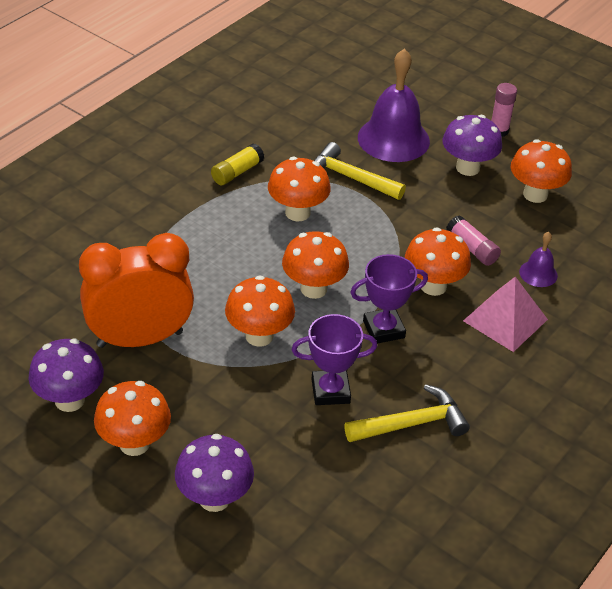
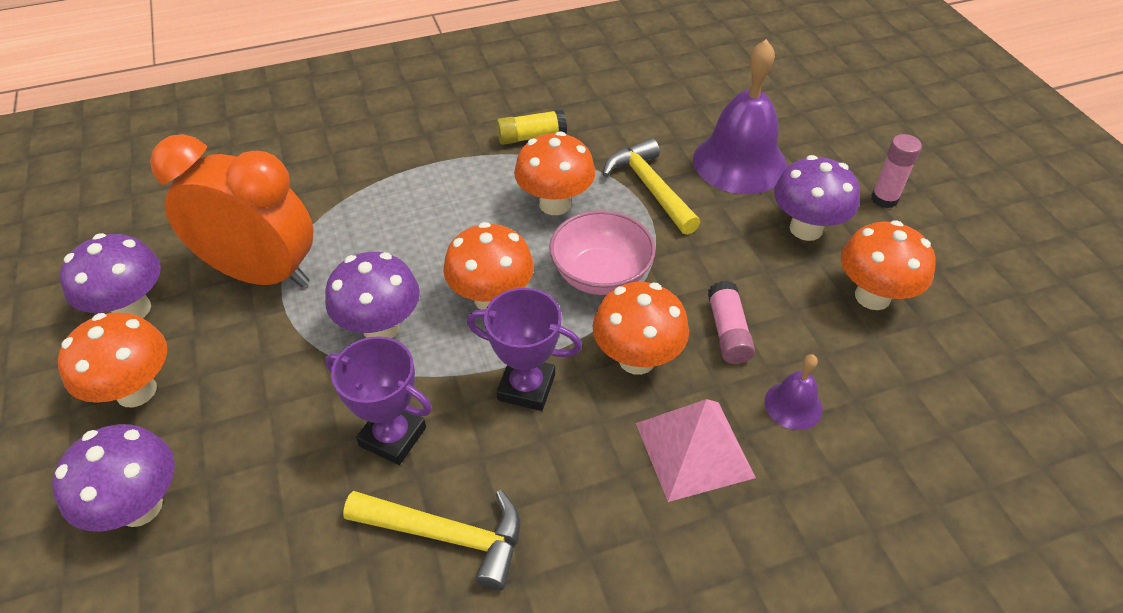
camera: 35 degrees right, 5 degrees up
(259, 336) = (381, 328): orange mushroom -> purple mushroom
(368, 246) = (600, 275): none -> pink bowl

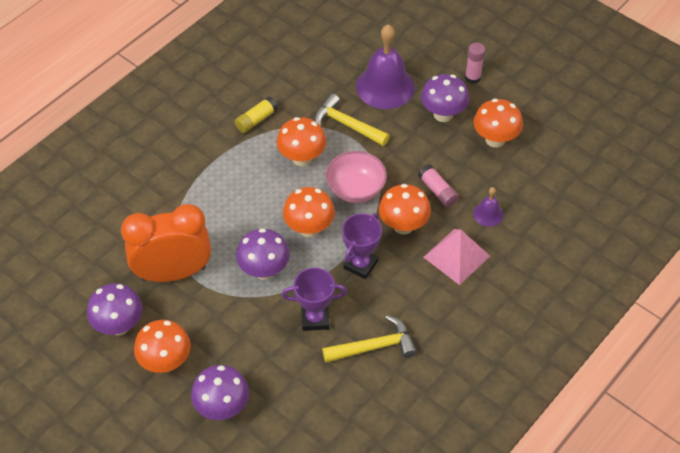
camera: 30 degrees left, 5 degrees up
(526, 387) = (360, 265): purple trophy -> purple trophy turned 45 degrees counterclockwise

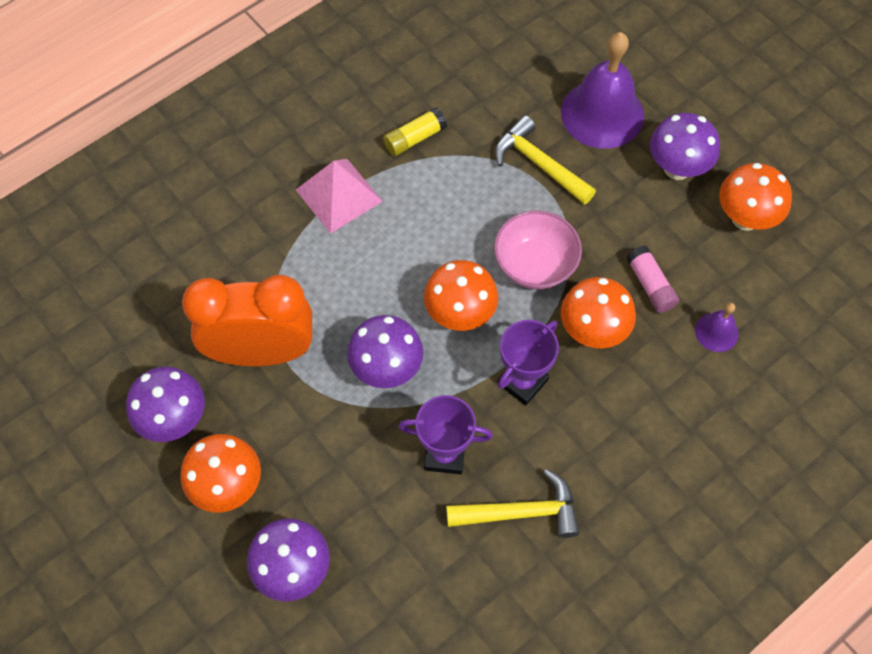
camera: 10 degrees right, 10 degrees up
(302, 158) = (468, 205): orange mushroom -> none
(456, 256) = (661, 391): pink pyramid -> pink pyramid (339, 195)
(472, 78) = (728, 118): pink glue stick -> none

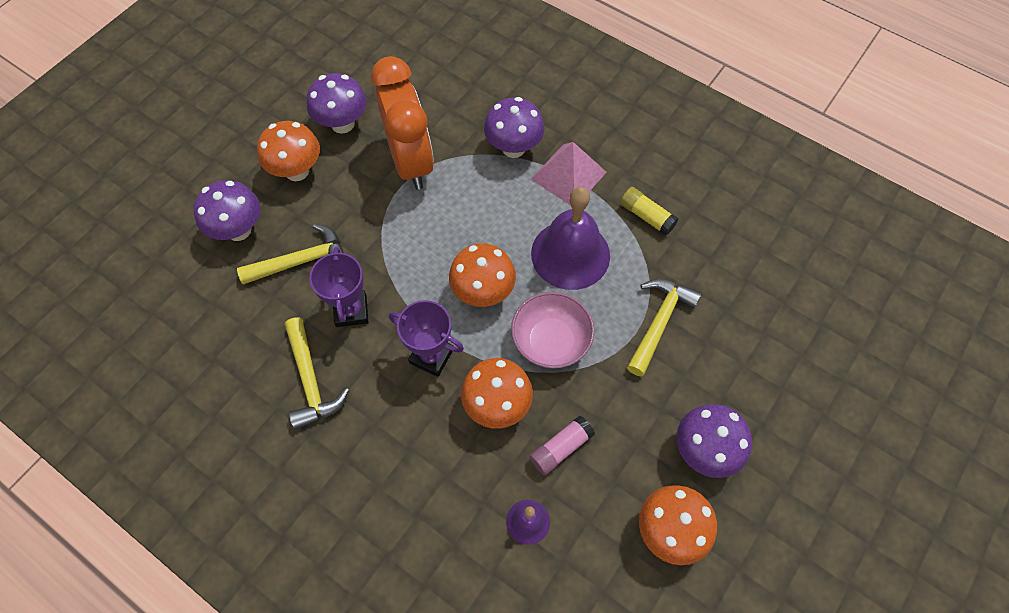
camera: 75 degrees right, 0 degrees up
(362, 499) = (302, 261): none -> yellow hammer
(386, 369) = (418, 250): purple mushroom -> purple mushroom (513, 148)
(602, 113) = (739, 367): purple bell -> purple bell (570, 254)

